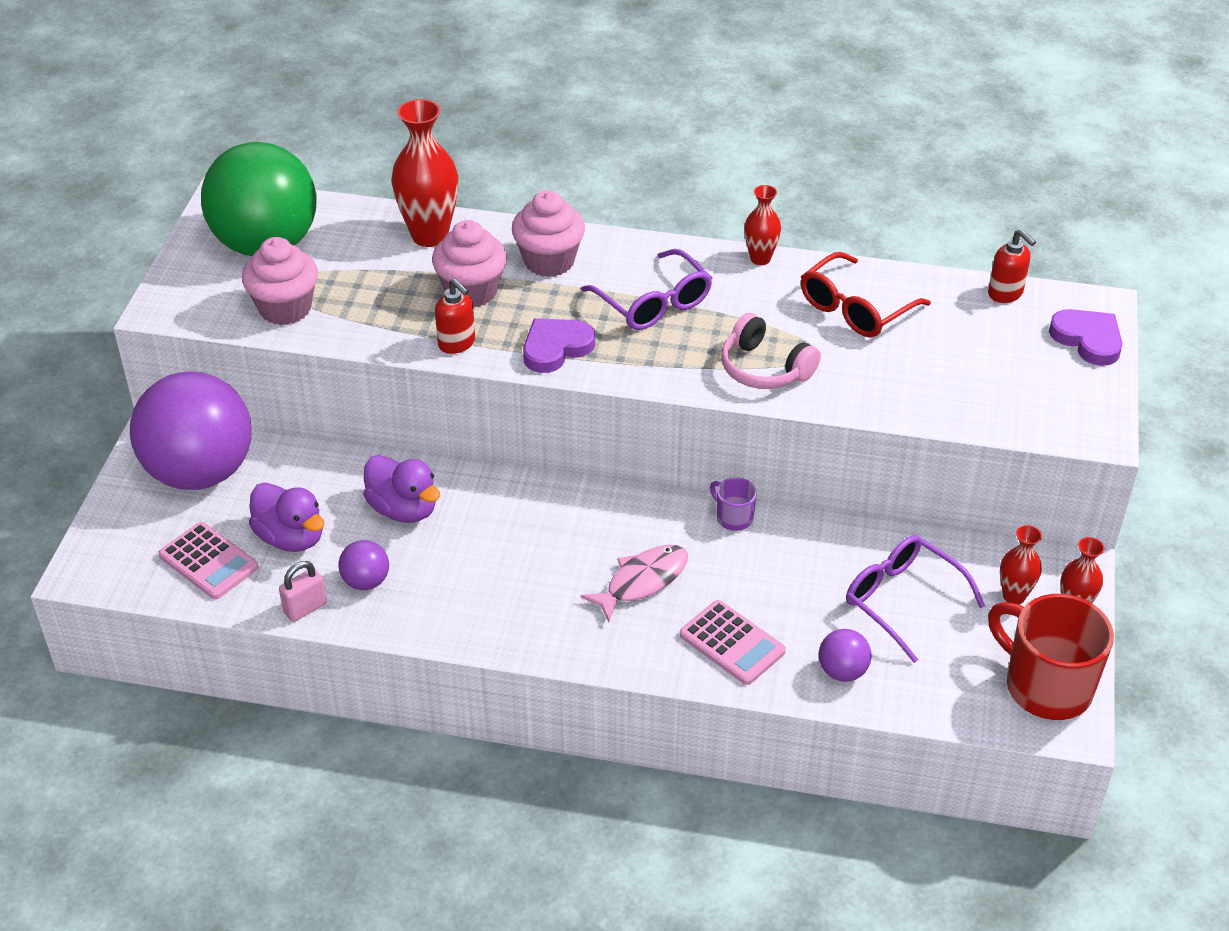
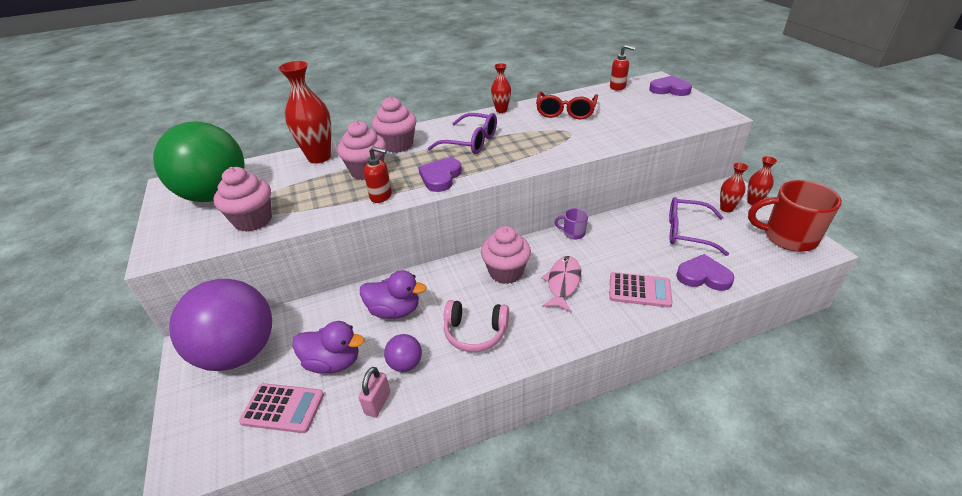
camera: 30 degrees left, 5 degrees down
(583, 528) = (506, 272): none -> pink cupcake
(764, 368) = (555, 146): pink headphones -> pink headphones (475, 332)
(842, 671) = (703, 276): purple ball -> purple heart

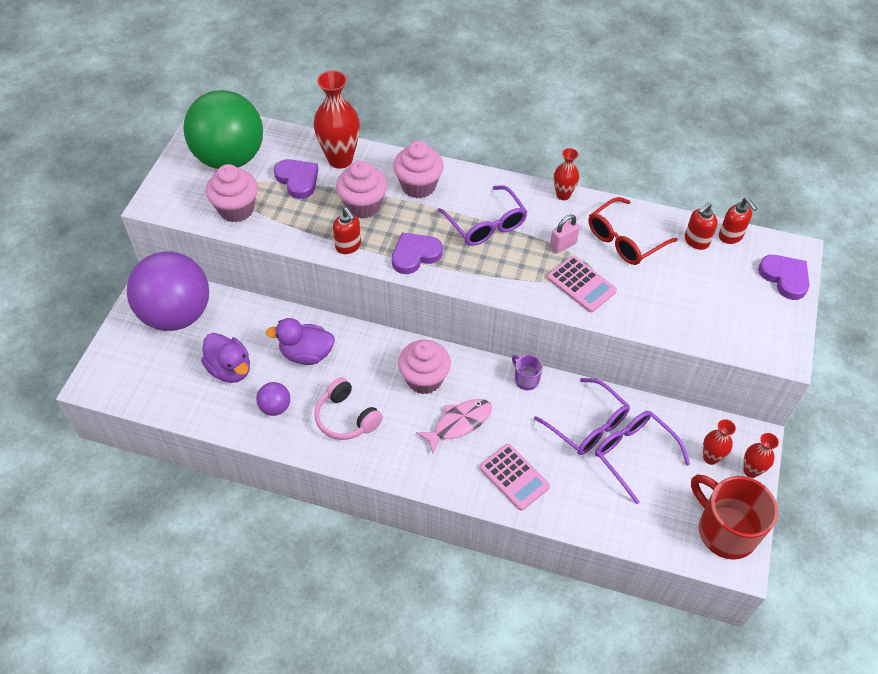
camera: 35 degrees right, 15 degrees up
(283, 408) = (174, 383): pink calculator -> pink calculator (581, 284)
(377, 403) = (233, 424): pink padlock -> pink padlock (563, 245)
(394, 310) = (306, 354): purple duck -> purple duck turned 135 degrees clockwise
(604, 96) = (696, 241): none -> red soap dispenser
(642, 234) = (588, 425): none -> purple glasses
(703, 276) = (586, 506): purple heart -> purple heart (298, 180)

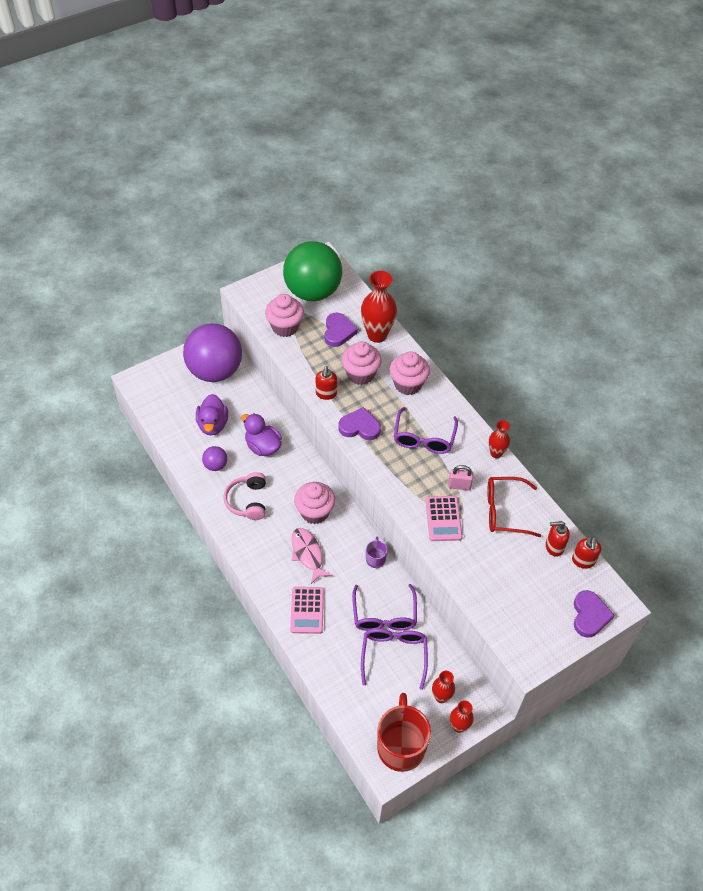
camera: 40 degrees right, 0 degrees up
(459, 423) = (308, 554): pink fish -> pink fish turned 120 degrees counterclockwise

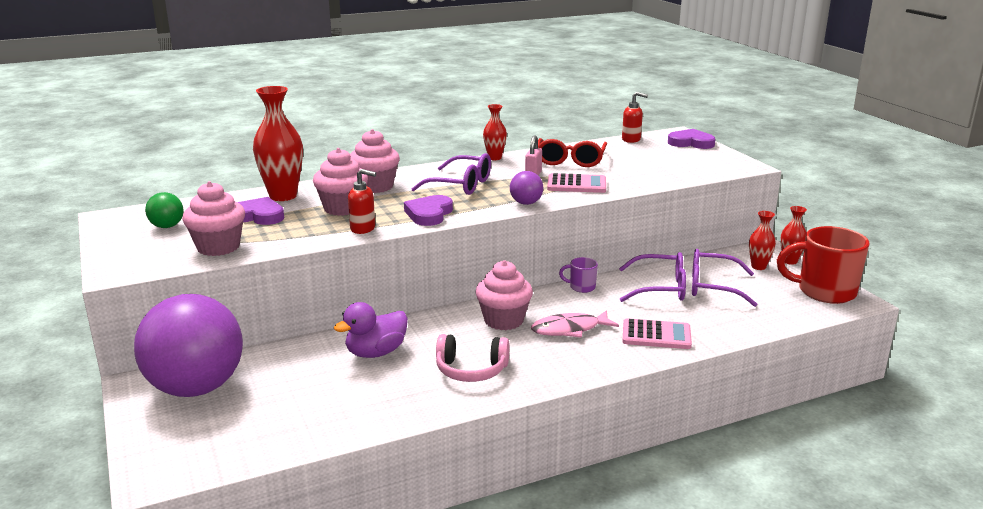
camera: 80 degrees left, 30 degrees down
(213, 425) = (310, 395): purple duck -> none
(215, 465) = (393, 395): purple ball -> purple ball (526, 203)
(313, 292) = (167, 226): green ball -> green ball, size x0.40
(554, 547) = (615, 147): red soap dispenser -> none

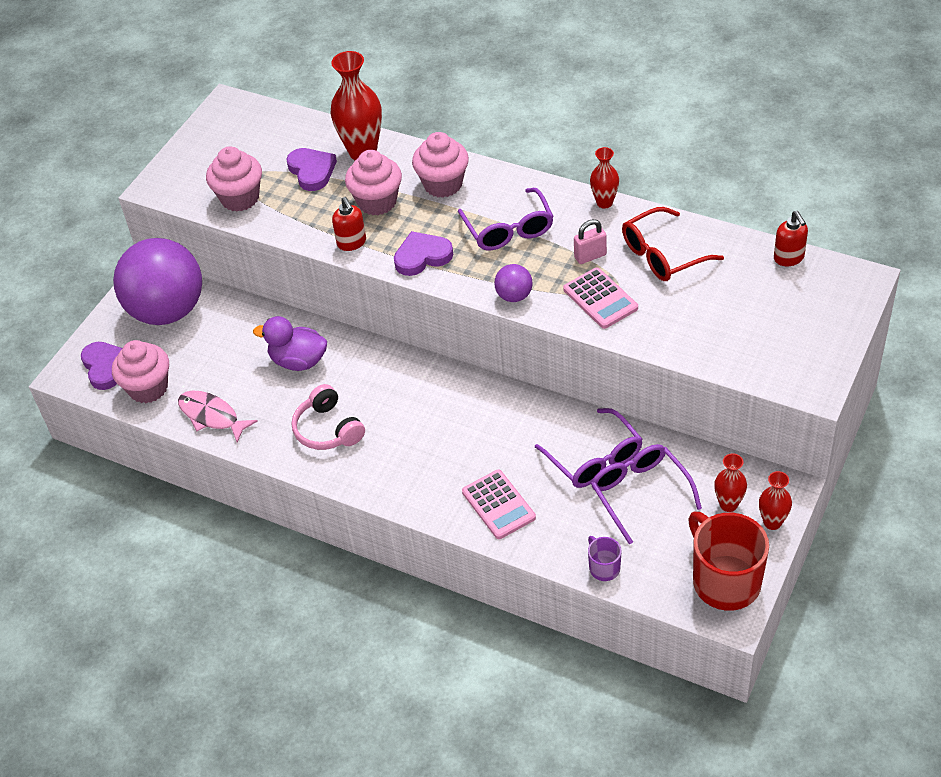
camera: 55 degrees right, 25 degrees up
(167, 226) = (244, 145): green ball -> none
(503, 320) = (422, 396): pink cupcake -> pink cupcake (148, 388)
(569, 329) = (450, 445): pink fish -> pink fish (212, 416)
(581, 287) = (536, 406): purple mug -> purple mug (604, 568)
(691, 143) = (840, 307): purple heart -> purple heart (106, 367)

